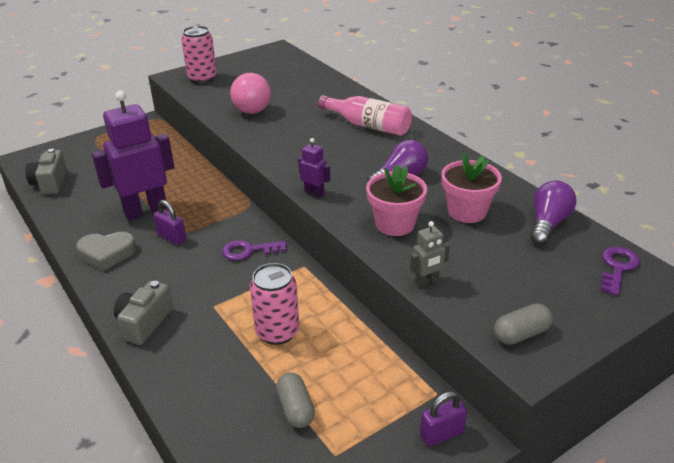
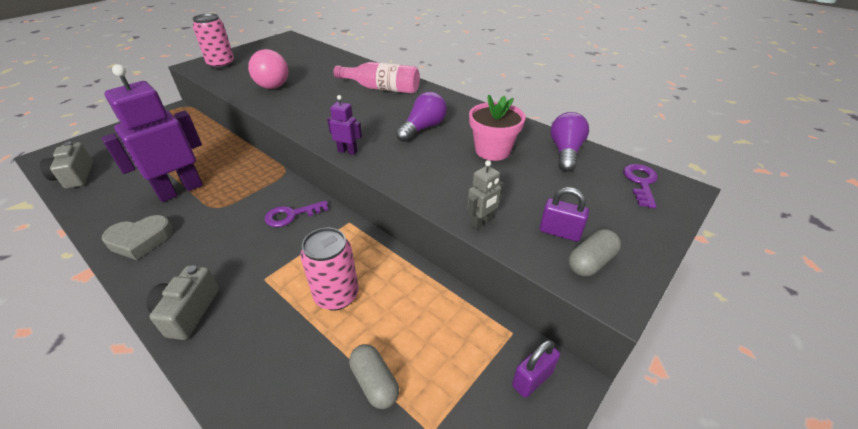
camera: 15 degrees left, 5 degrees up
(172, 237) = (210, 213): purple padlock -> purple padlock (559, 232)
(395, 224) = (432, 170): pink flower pot -> none

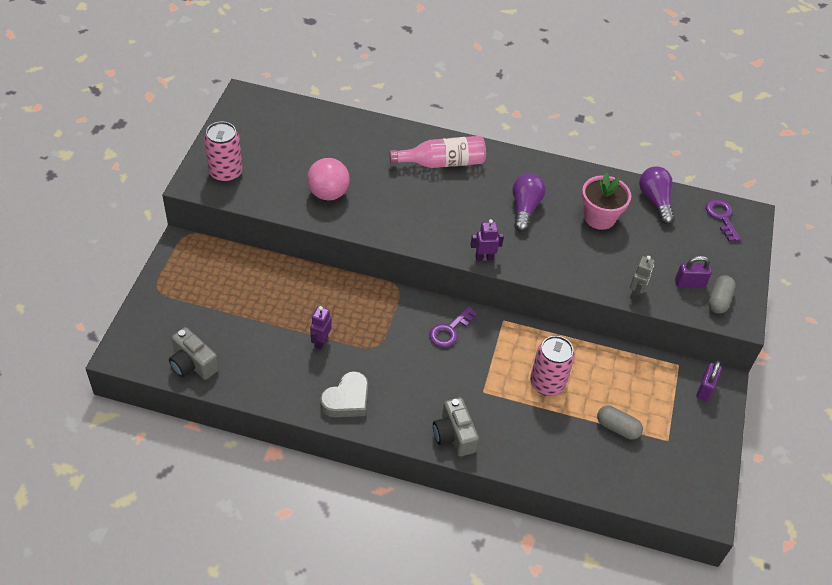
camera: 30 degrees left, 10 degrees up
(180, 190) = (321, 341): purple robot -> purple robot, size x0.44

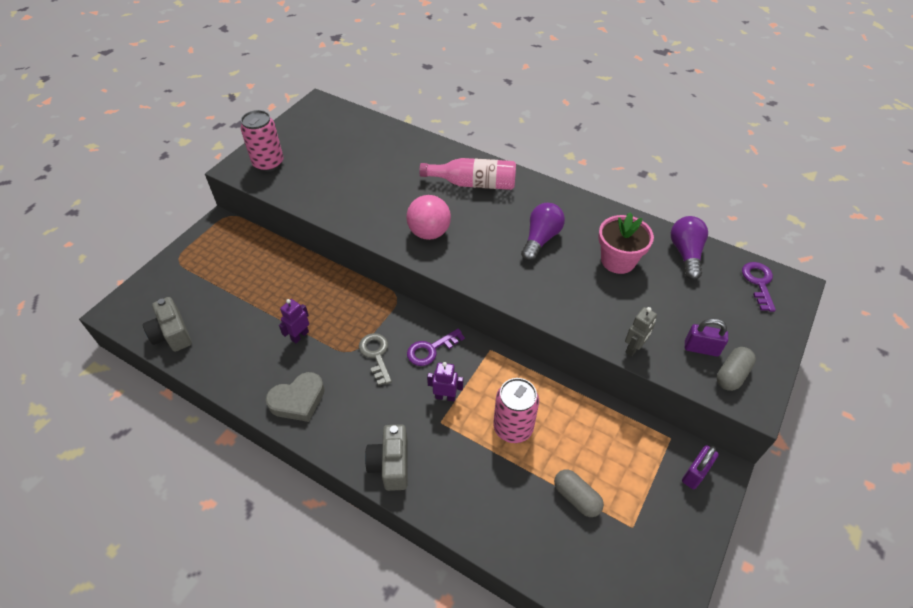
camera: 20 degrees right, 0 degrees up
(328, 193) = (352, 195): pink ball -> pink ball (429, 233)
(401, 345) = (376, 354): none -> grey key
(484, 257) = (479, 280): purple robot -> purple robot (445, 396)

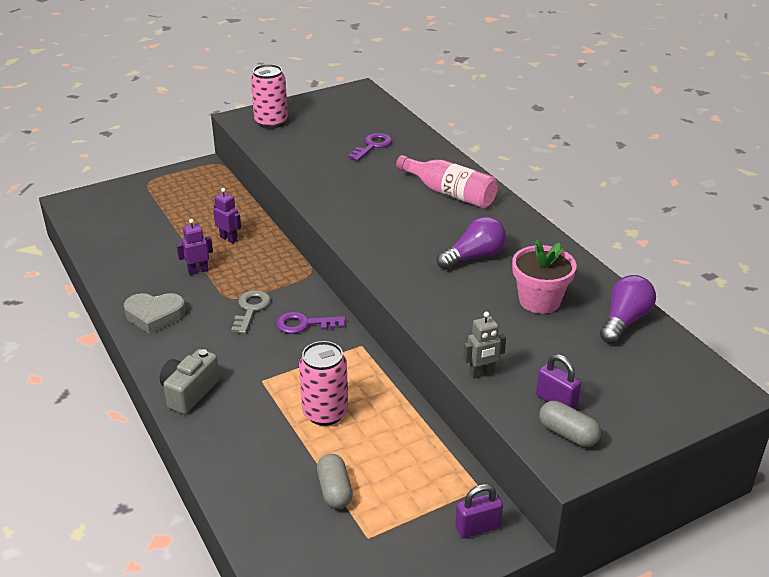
camera: 30 degrees right, 15 degrees down
(172, 334) = (98, 232): grey camera -> none
(429, 233) = (367, 217): pink ball -> none
(445, 396) = (284, 364): purple robot -> purple robot (229, 238)
(731, 374) = (568, 434): grey capsule -> grey capsule turned 60 degrees clockwise
(758, 282) = (687, 374): purple key -> purple key (373, 146)

